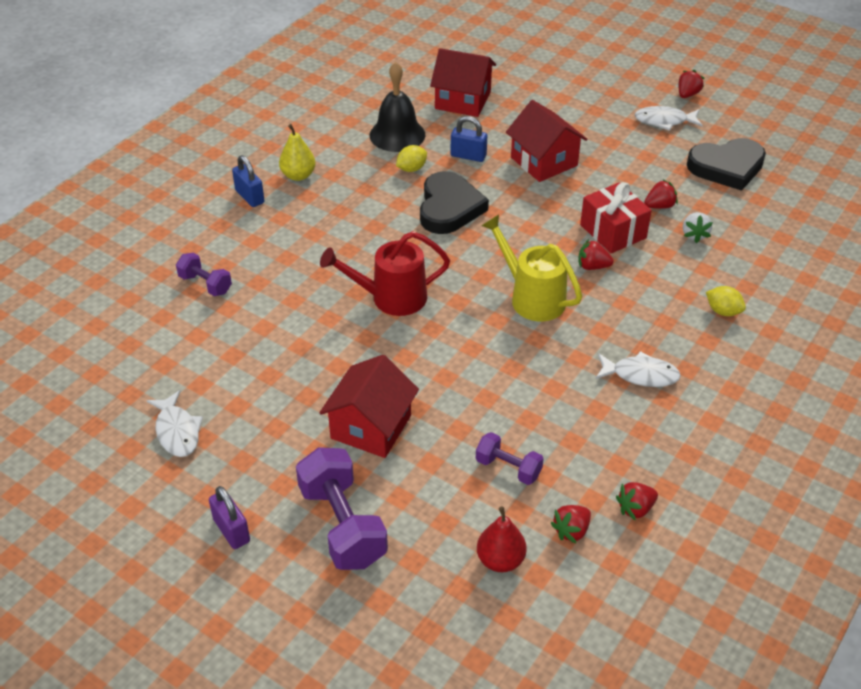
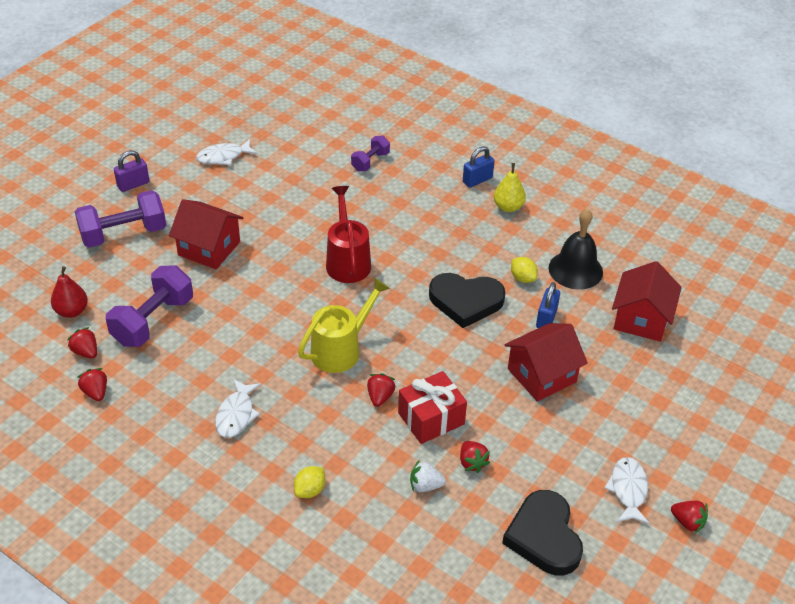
camera: 90 degrees right, 0 degrees up
(508, 468) = (153, 321): purple dumbbell -> purple dumbbell, size x1.81

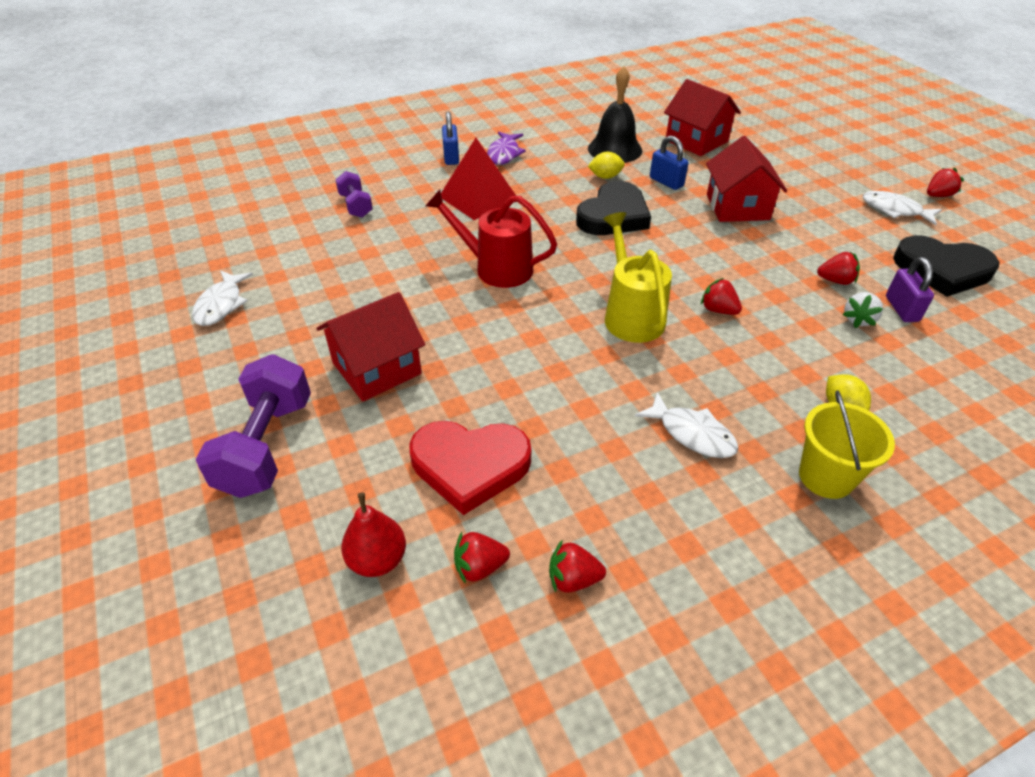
camera: 60 degrees left, 0 degrees up
(133, 184) = (175, 405): purple padlock -> purple padlock (901, 309)
(153, 321) = (470, 466): purple dumbbell -> red heart
(234, 492) = (826, 477): none -> yellow bucket
(430, 218) = (478, 198): none -> red pyramid
(431, 418) = (765, 286): red gift -> none
(508, 207) = (504, 154): yellow pear -> purple fish

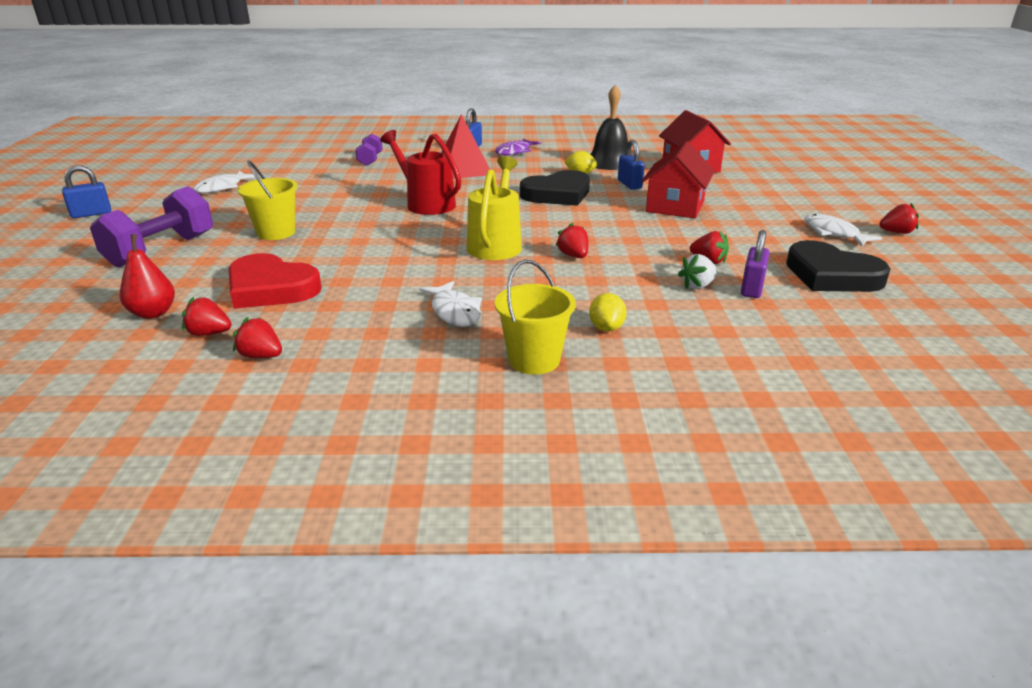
camera: 25 degrees right, 15 degrees down
(91, 407) = (91, 214): none -> blue padlock
(377, 368) = (276, 232): red house -> yellow bucket

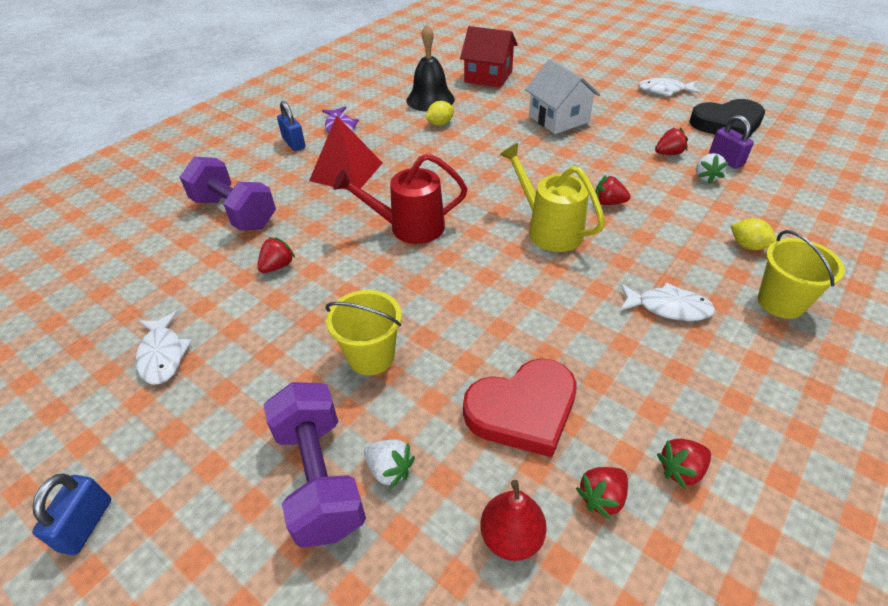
camera: 50 degrees left, 15 degrees up
(182, 265) = (389, 469): none -> white strawberry
(370, 160) = (234, 213): purple dumbbell -> purple dumbbell, size x1.81
(557, 194) = (471, 153): black heart -> none
(629, 184) = (491, 114): blue padlock -> none
(675, 207) = (558, 119): red house -> white house
(896, 232) = (682, 72): red strawberry -> red strawberry (278, 266)

